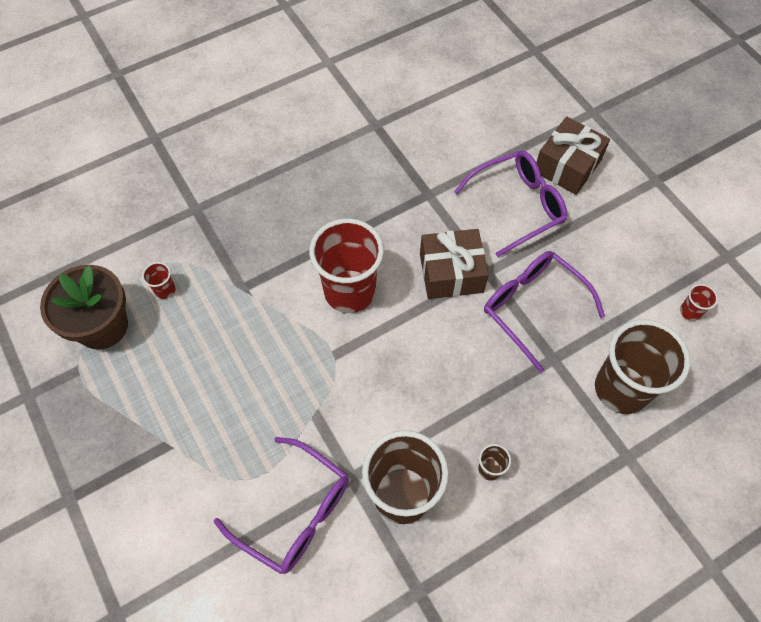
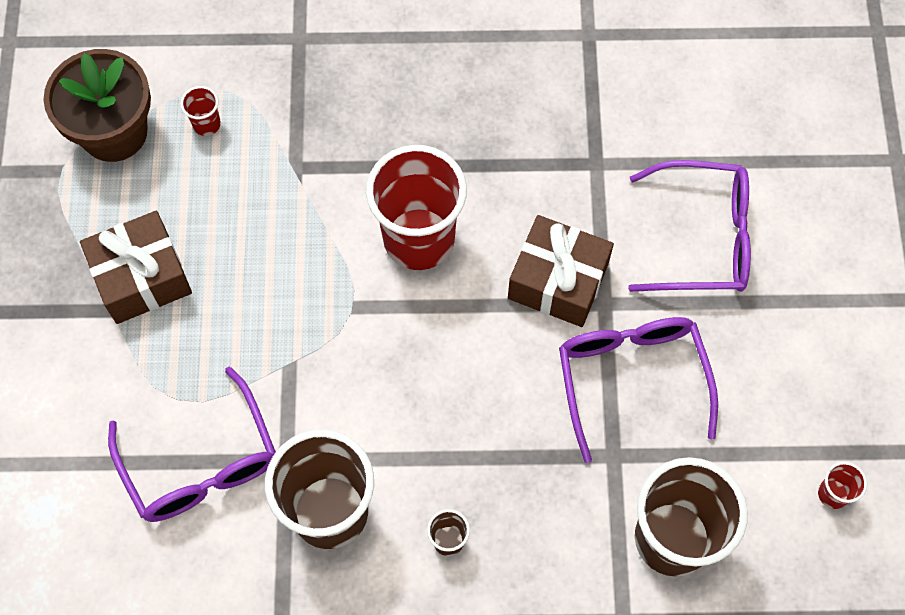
camera: 30 degrees right, 5 degrees up
(567, 166) = (806, 218): brown gift -> brown gift (142, 277)

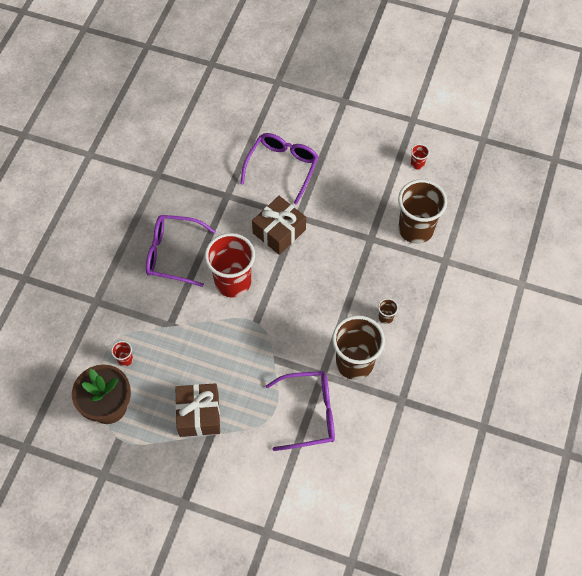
camera: 70 degrees left, 5 degrees down
(631, 378) = (337, 219): purple glasses -> purple glasses (172, 254)

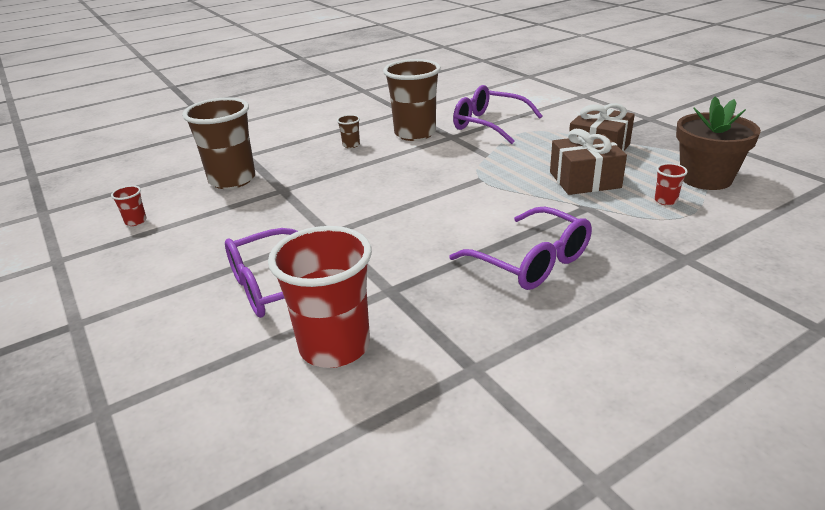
camera: 140 degrees left, 30 degrees down
(233, 282) = (474, 211): red cup -> red cup (335, 346)
(279, 231) = (368, 229): brown gift -> brown gift (584, 180)

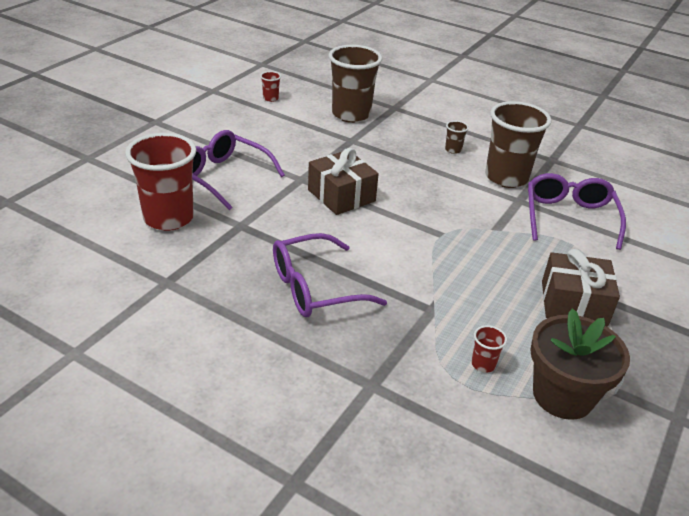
camera: 60 degrees right, 5 degrees up
(531, 262) = (314, 288): purple glasses -> purple glasses turned 45 degrees clockwise
(584, 180) = (489, 301): brown gift -> brown gift (341, 195)

